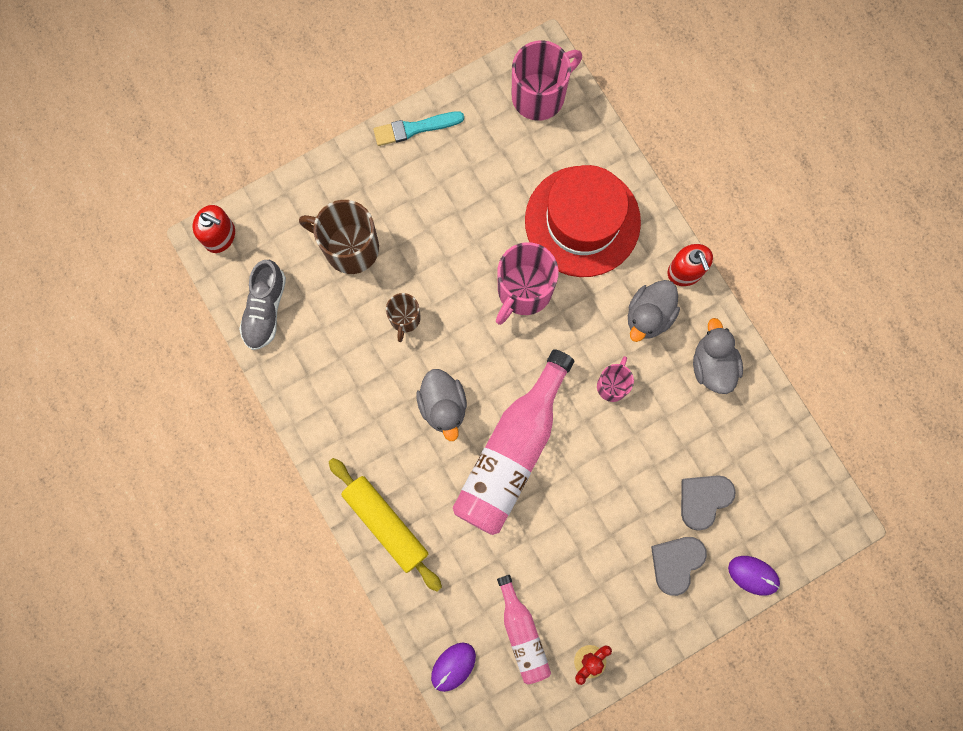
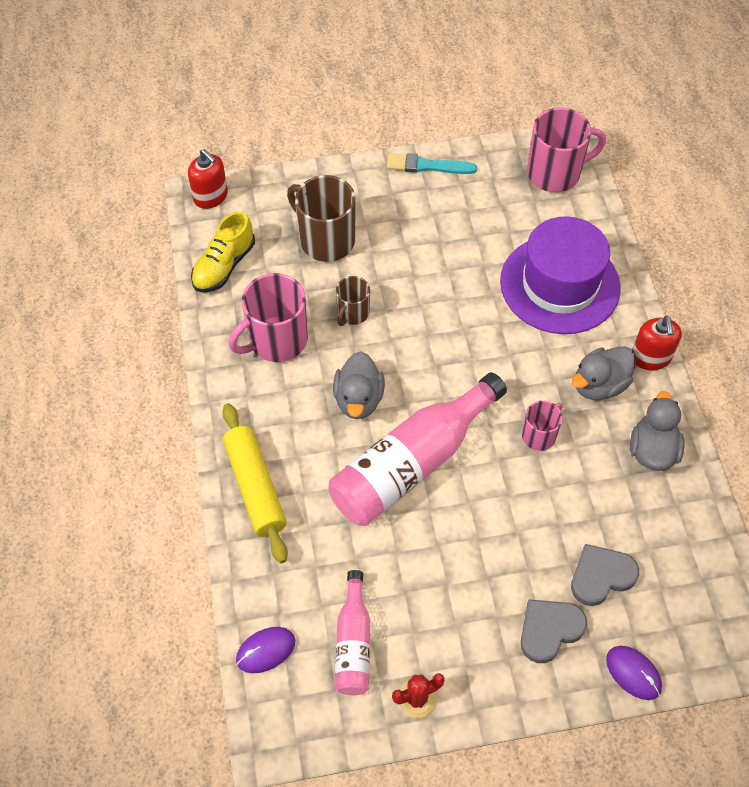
camera: 20 degrees right, 20 degrees down
(265, 309) = (224, 266): grey shoe -> yellow shoe
(523, 290) = (479, 325): pink mug -> pink mug (276, 340)
(582, 221) = (559, 284): red hat -> purple hat

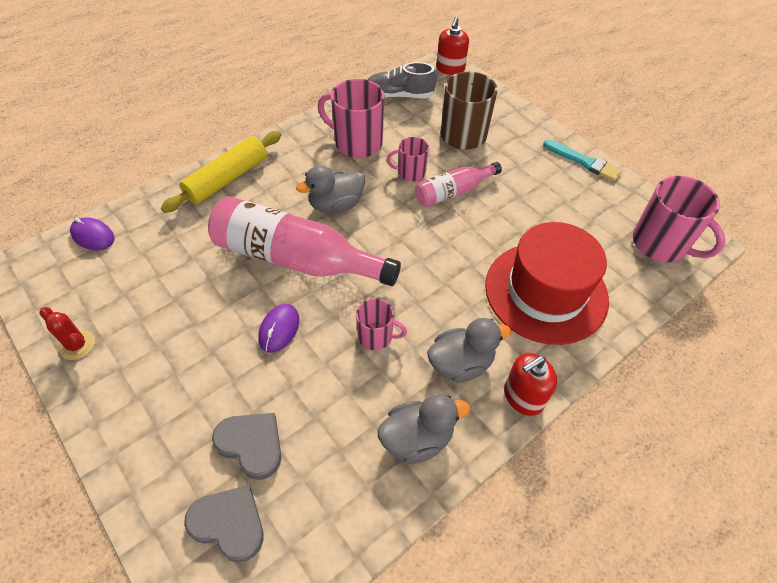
camera: 60 degrees right, 5 degrees down
(224, 266) = (399, 95): yellow shoe -> grey shoe
(352, 313) = (410, 172): brown mug -> pink mug
(353, 643) = (116, 284): pink bottle -> pink bottle (453, 192)
(427, 166) = (584, 162): turquoise brush -> turquoise brush turned 150 degrees clockwise
(549, 630) = (176, 421): grey heart -> grey heart (229, 524)
(559, 284) = (546, 292): purple hat -> red hat
(599, 385) = (460, 364): grey duck -> grey duck turned 135 degrees clockwise
(633, 673) = (154, 516): purple mouse -> purple mouse (279, 329)

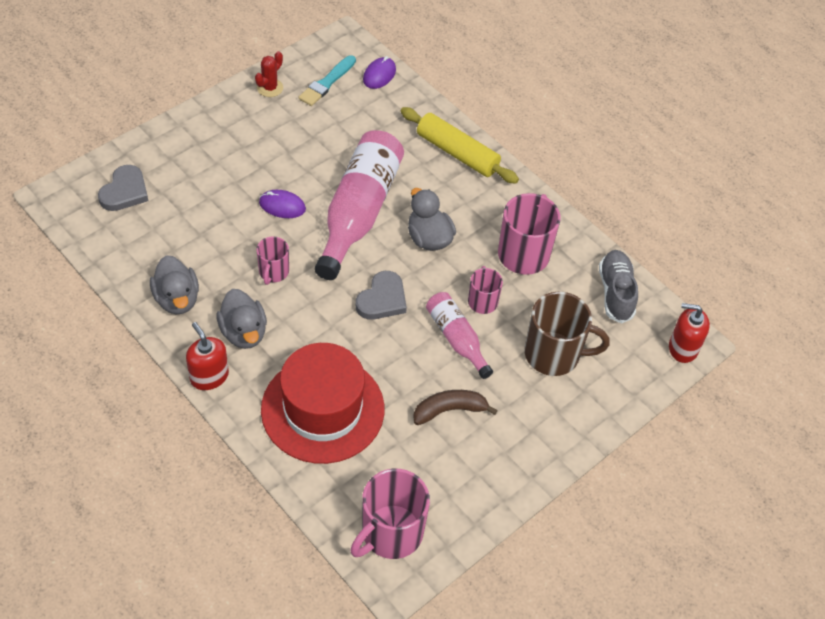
camera: 85 degrees right, 0 degrees up
(251, 444) = (181, 198): grey heart -> grey heart (382, 299)
(529, 200) = (449, 410): none -> brown banana
(584, 162) = (521, 477): turquoise brush -> turquoise brush (327, 83)

